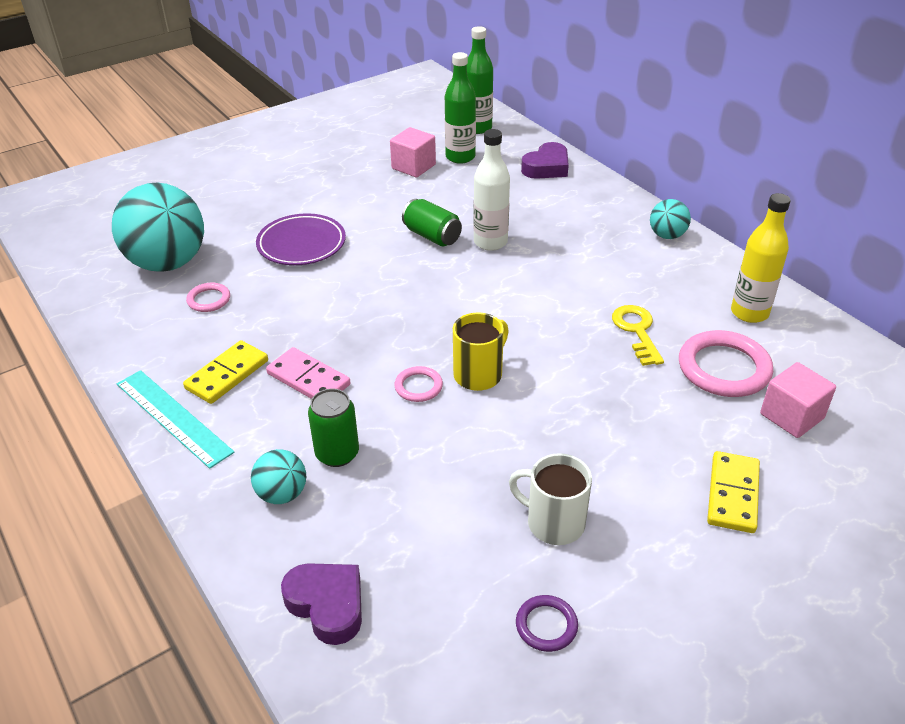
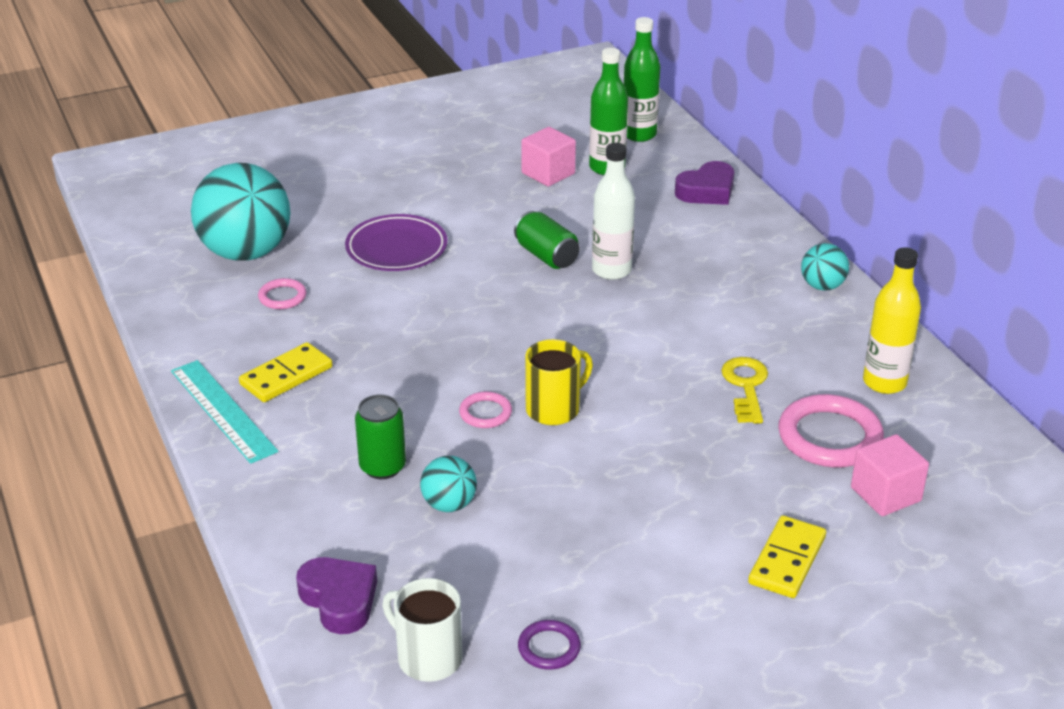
camera: 10 degrees right, 5 degrees down
(282, 494) = (318, 497): turquoise ball -> turquoise ball (449, 504)
(308, 379) = (370, 391): pink domino -> none
(553, 522) = (587, 560): white mug -> white mug (427, 658)

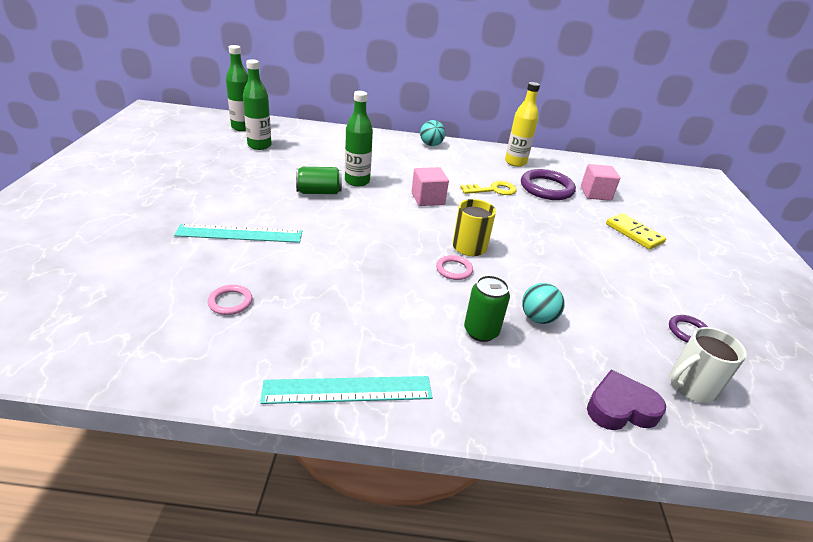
camera: 65 degrees left, 0 degrees up
(246, 252) = (144, 298): turquoise ball -> none
(286, 376) = (335, 337): yellow domino -> none
(396, 249) = (240, 234): purple plate -> turquoise ruler
(548, 173) = (238, 160): pink cube -> pink cube (428, 199)
(611, 270) = (357, 181): white bottle -> green bottle
(707, 191) = (320, 134): purple heart -> none
(746, 386) = (493, 190): yellow key -> yellow key turned 135 degrees clockwise
(829, 437) = (546, 188): pink ring -> purple ring

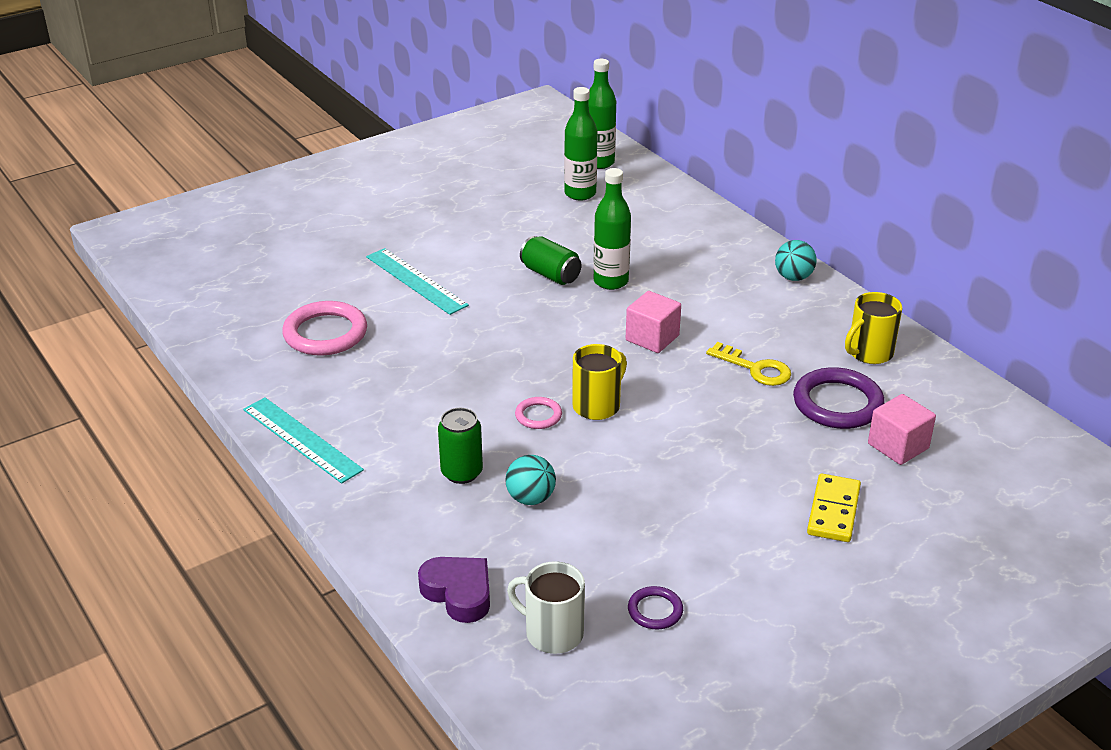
camera: 55 degrees right, 0 degrees up
(230, 302) = (325, 333): pink ring -> pink ring, size x1.93
(515, 162) = (869, 353): yellow bottle -> yellow mug

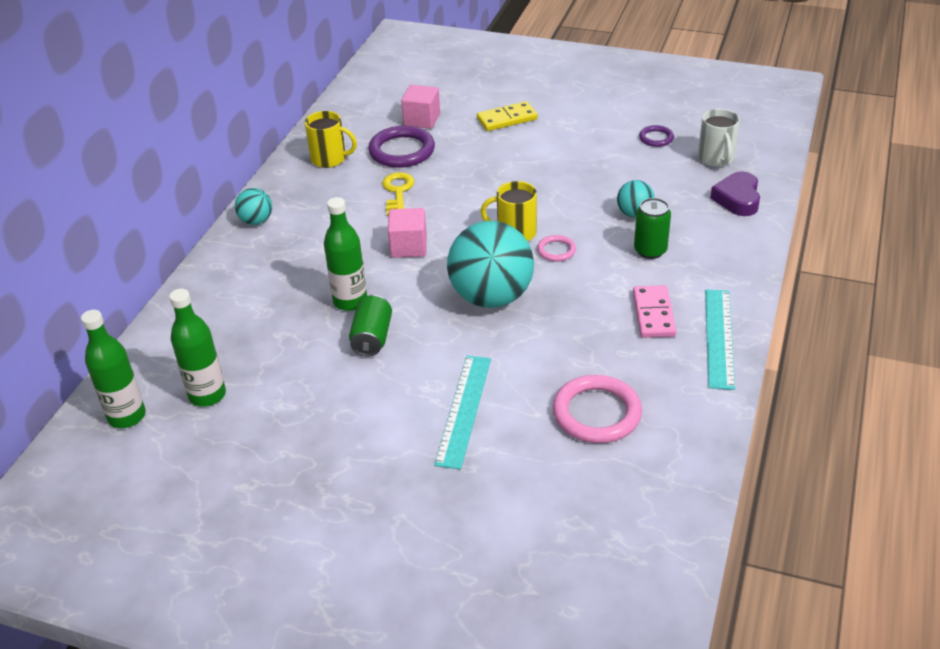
camera: 125 degrees left, 5 degrees up
(379, 421) = (654, 314): none -> pink domino
(522, 349) = (491, 297): none -> turquoise ball

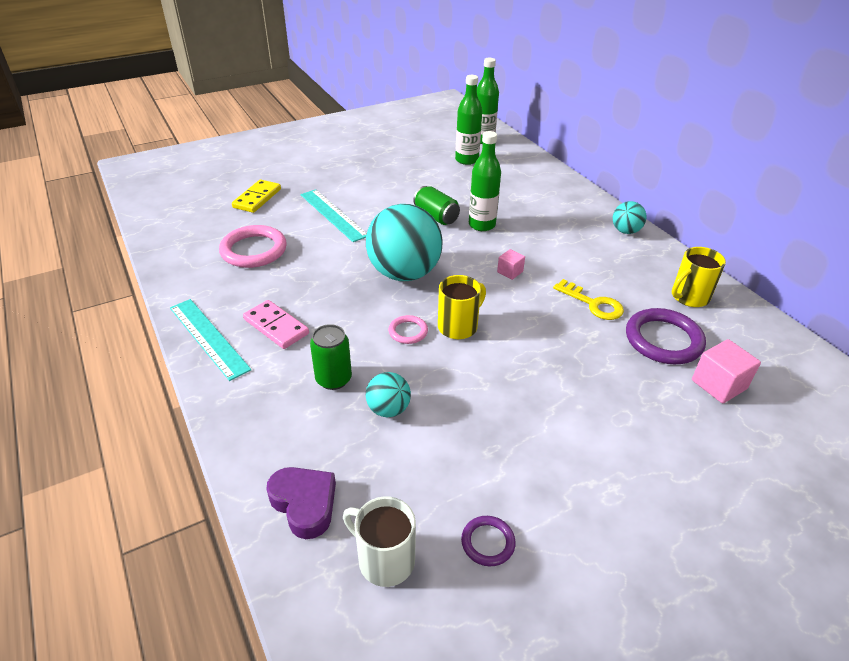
camera: 130 degrees right, 0 degrees up
(408, 246) = (510, 272): pink cube -> pink cube, size x0.59
(507, 119) = (662, 446): yellow domino -> yellow domino (257, 198)

